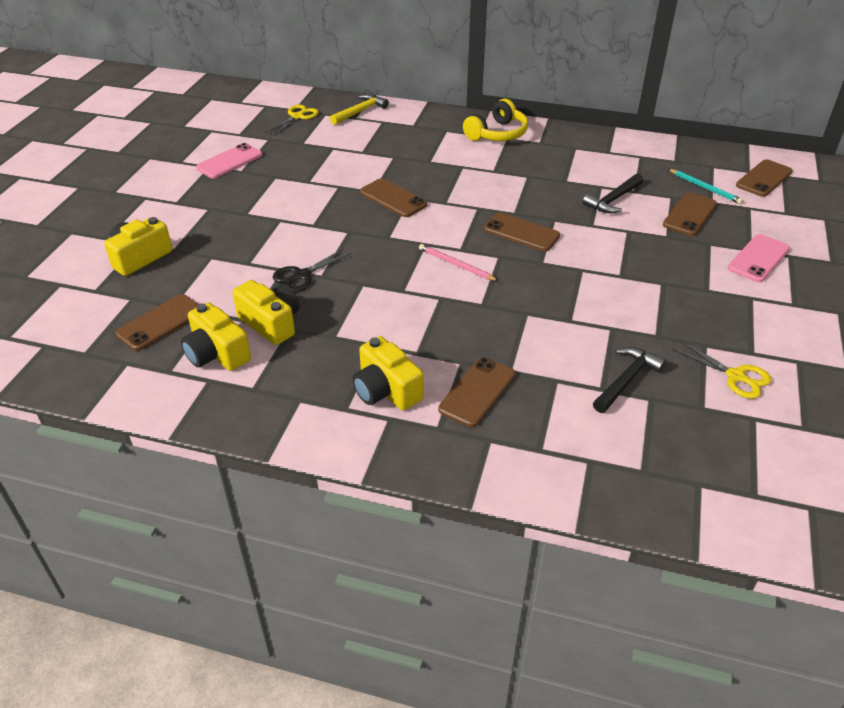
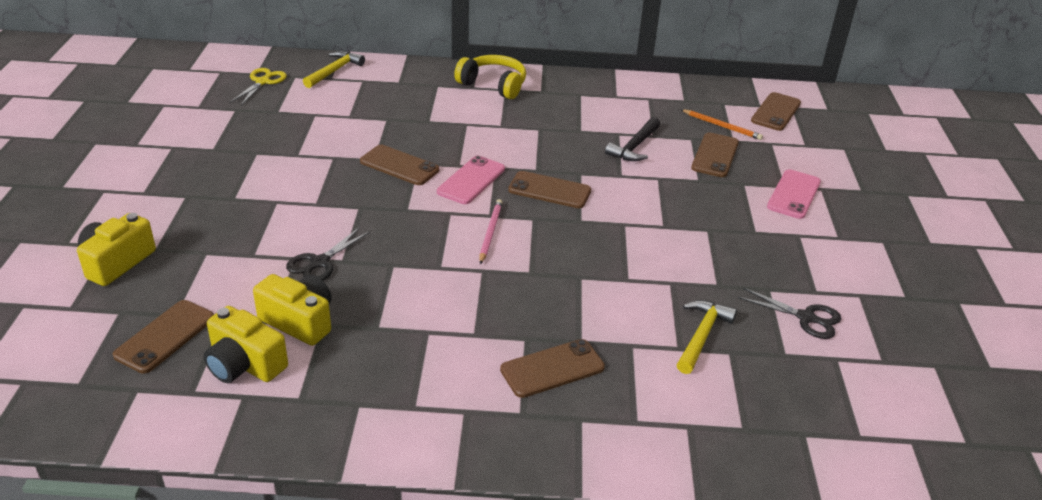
camera: 15 degrees left, 5 degrees down
(229, 161) = (196, 139): pink phone -> pink phone (471, 180)
(386, 390) = (452, 380): yellow camera -> none
(456, 265) = (490, 232): pink pencil -> pink pencil turned 75 degrees clockwise
(477, 392) = (552, 369): brown phone -> brown phone turned 45 degrees clockwise
(497, 134) = (493, 85): yellow headphones -> yellow headphones turned 90 degrees counterclockwise
(626, 380) = (701, 336): black hammer -> yellow hammer
(704, 188) = (721, 126): turquoise pencil -> orange pencil
(735, 376) = (806, 318): yellow scissors -> black scissors

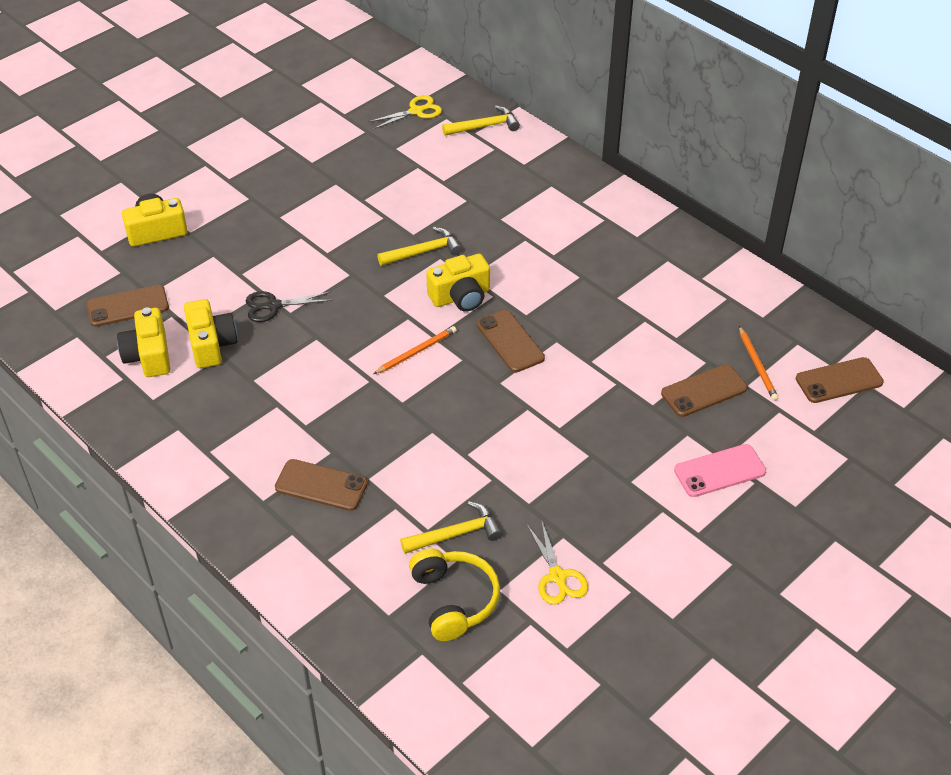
camera: 45 degrees right, 10 degrees up
(399, 166) = (423, 252): brown phone -> yellow hammer
(471, 180) = (461, 296): pink phone -> yellow camera
(490, 232) = (416, 352): pink pencil -> orange pencil
(493, 85) = (601, 209): yellow headphones -> yellow headphones (453, 600)
(634, 147) = (641, 340): black hammer -> none
(806, 318) = (557, 576): black scissors -> yellow scissors

